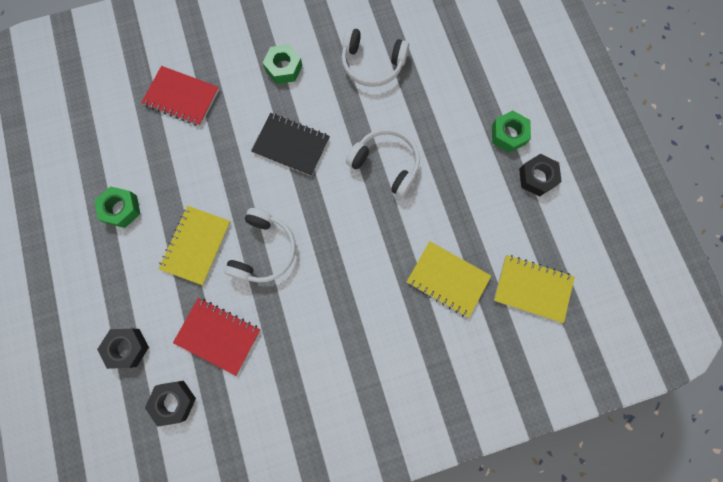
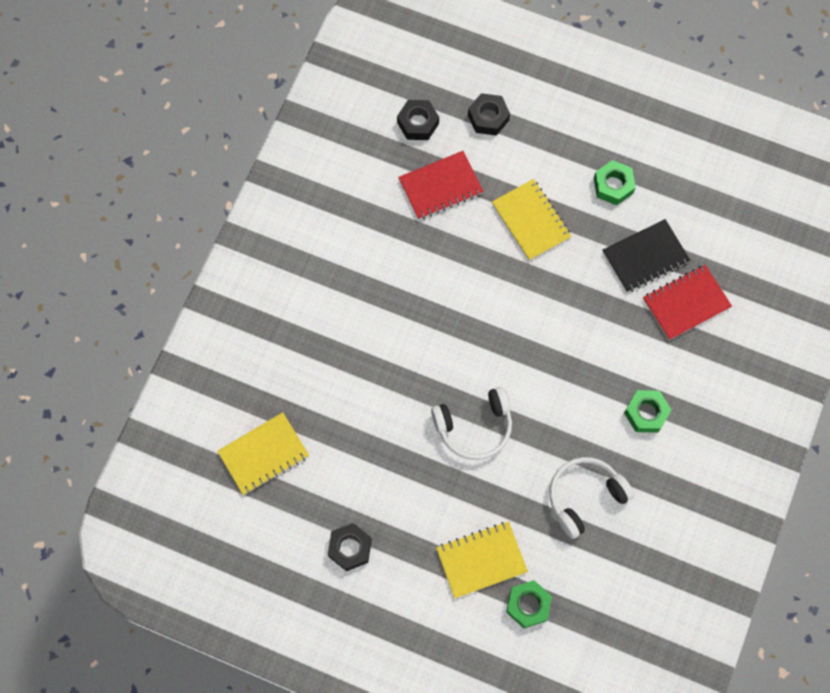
camera: 130 degrees right, 5 degrees down
(264, 251) = (481, 269): white headphones -> none
(291, 145) = (560, 360): black notebook -> black notebook (645, 257)
(447, 279) = (331, 393): yellow notebook -> yellow notebook (481, 560)
(508, 134) = (410, 560): green nut -> green nut (528, 605)

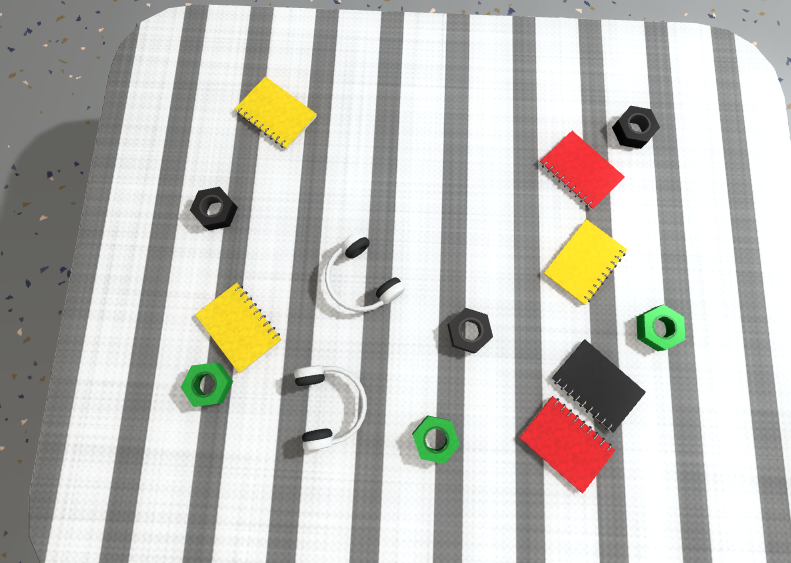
camera: 70 degrees right, 5 degrees up
(488, 117) = (668, 189): black nut -> black nut (468, 331)
(584, 496) = (330, 404): white headphones -> white headphones turned 45 degrees clockwise

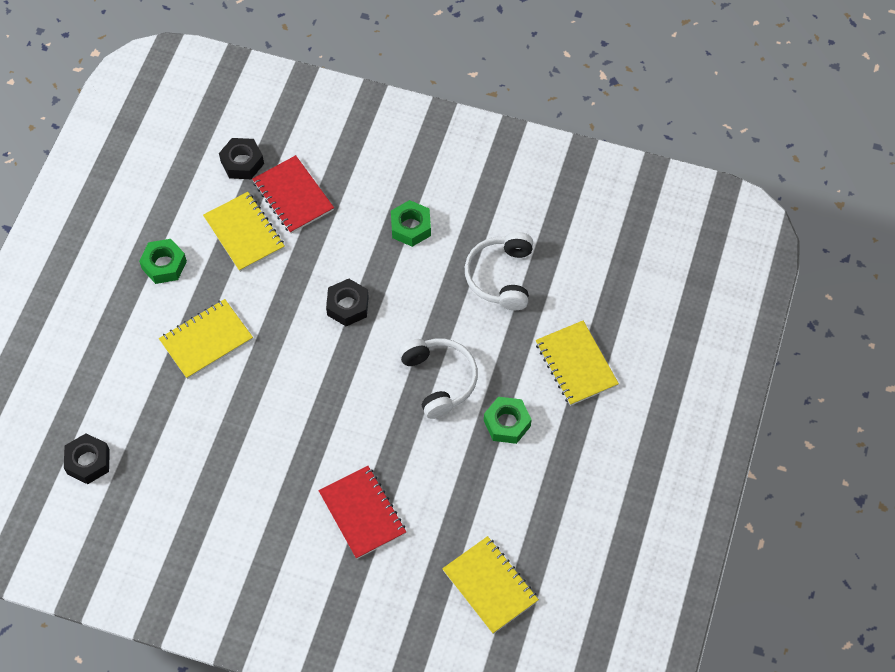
camera: 165 degrees left, 15 degrees down
(210, 384) = (614, 320): green nut -> green nut (507, 423)
(216, 211) = (580, 488): black nut -> black nut (242, 162)
(580, 171) = (167, 432): red notebook -> red notebook (362, 513)
(596, 385) = (244, 233): black notebook -> yellow notebook

